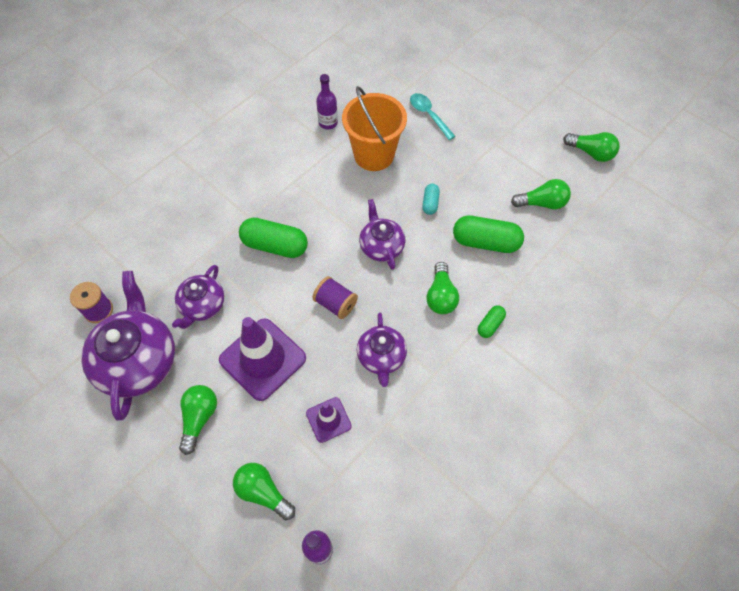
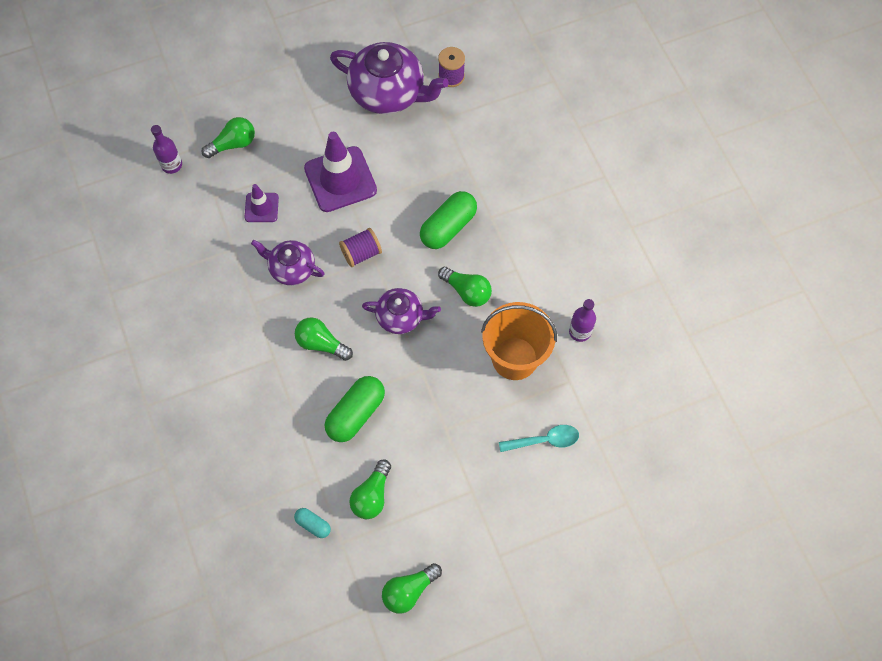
camera: 115 degrees right, 5 degrees up
(199, 418) = (315, 120): green light bulb -> green light bulb (467, 291)
(202, 305) = (415, 151): purple teapot -> none
(430, 203) = (427, 384): turquoise capsule -> turquoise capsule (313, 524)
(490, 325) = (270, 371): green capsule -> none

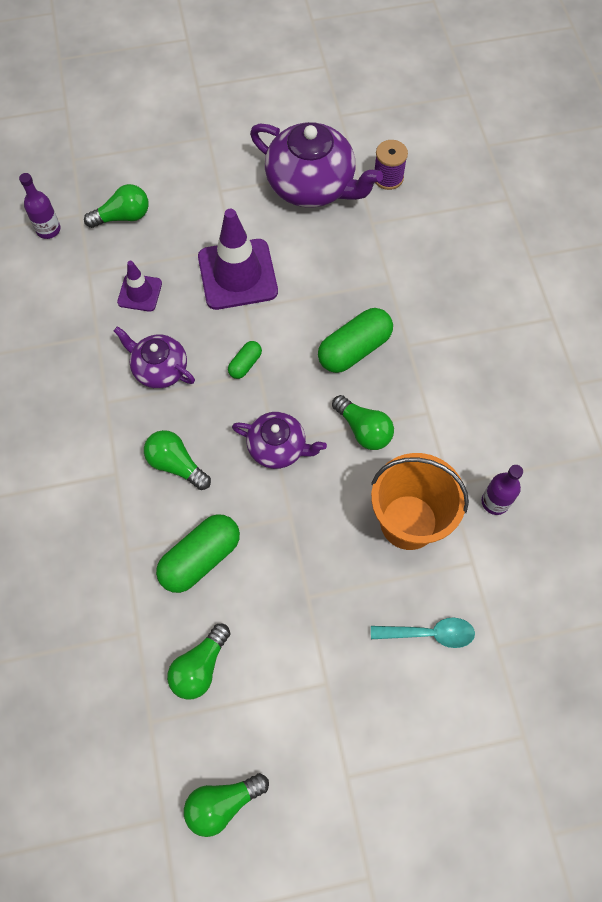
camera: 10 degrees right, 0 degrees up
(313, 524) = (119, 691): turquoise capsule -> none
(361, 253) = (245, 364): purple spool -> green capsule

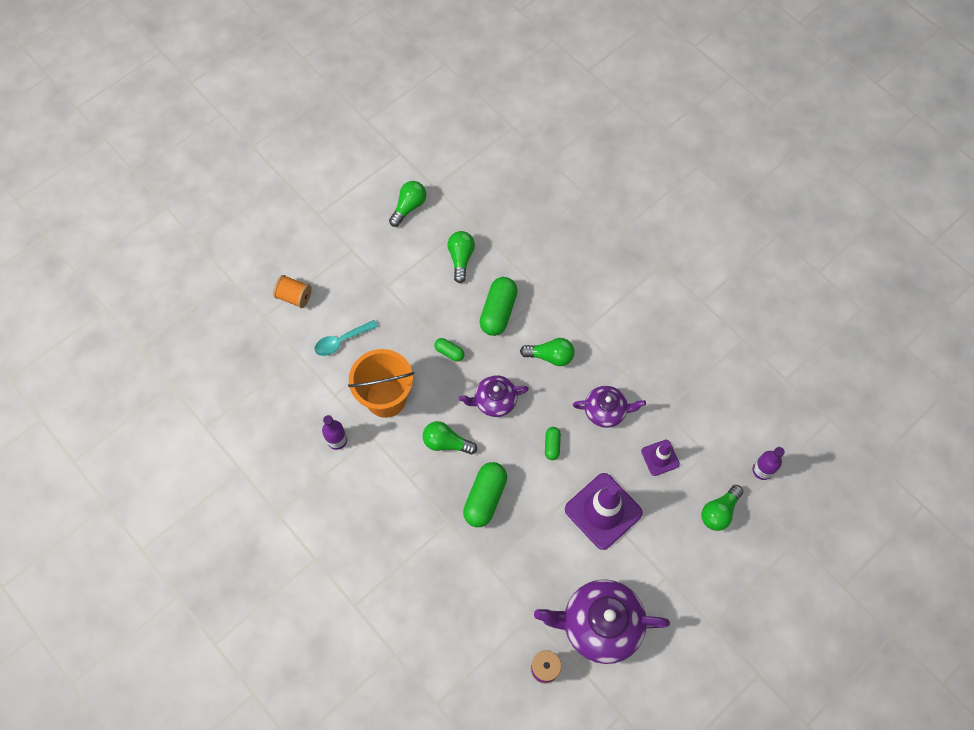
camera: 150 degrees right, 0 degrees up
(296, 538) = (449, 352): none -> green capsule
(466, 743) = (294, 296): none -> orange spool

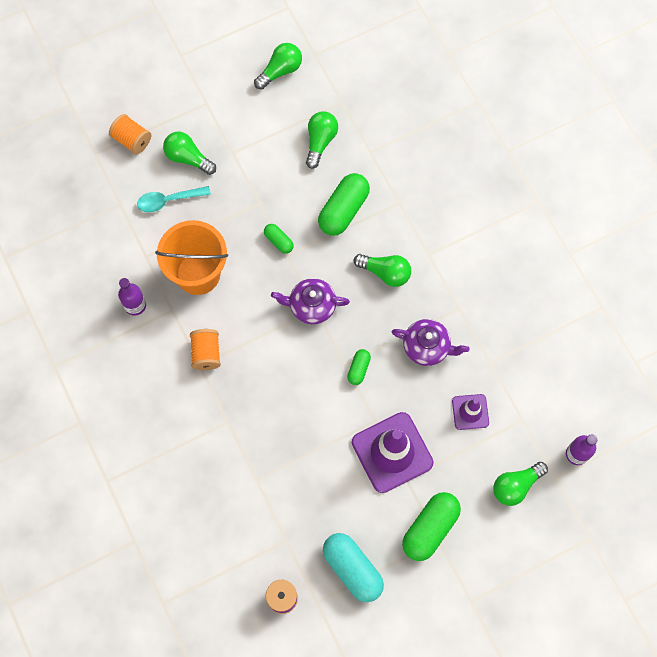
camera: 15 degrees right, 5 degrees up
(413, 466) = (206, 353): none -> orange spool
(446, 443) = (248, 337): green light bulb -> green light bulb (188, 158)
(485, 498) = (272, 406): green capsule -> green capsule (430, 528)
(599, 624) = (352, 569): purple teapot -> turquoise capsule

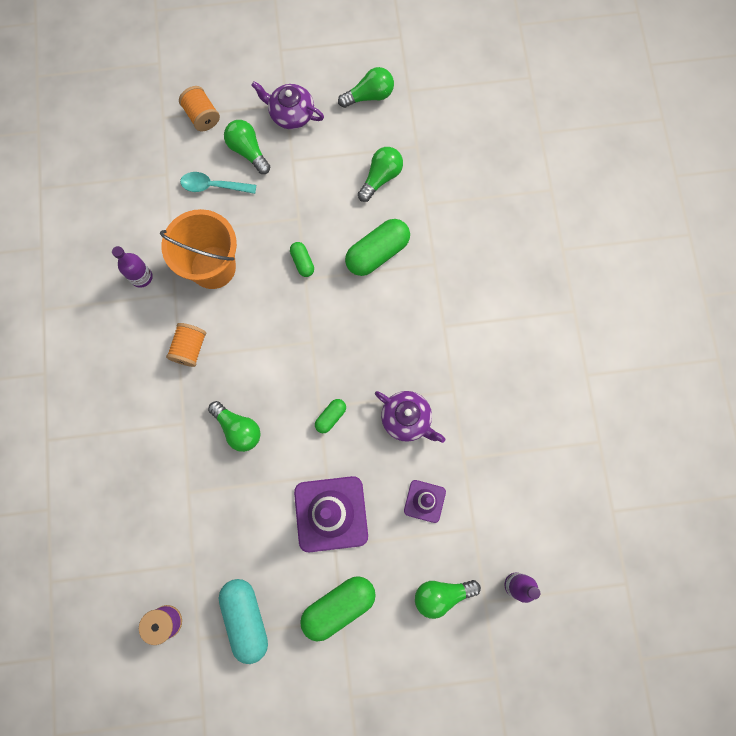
camera: 20 degrees right, 5 degrees up
(311, 305) = (309, 337): purple teapot -> purple teapot (291, 114)
(385, 272) = (394, 329): green light bulb -> green light bulb (238, 429)

